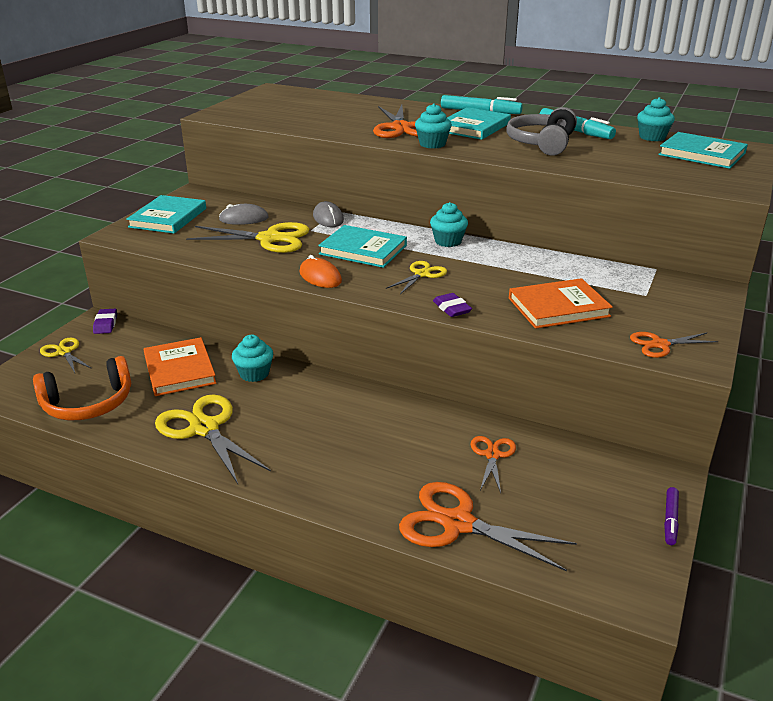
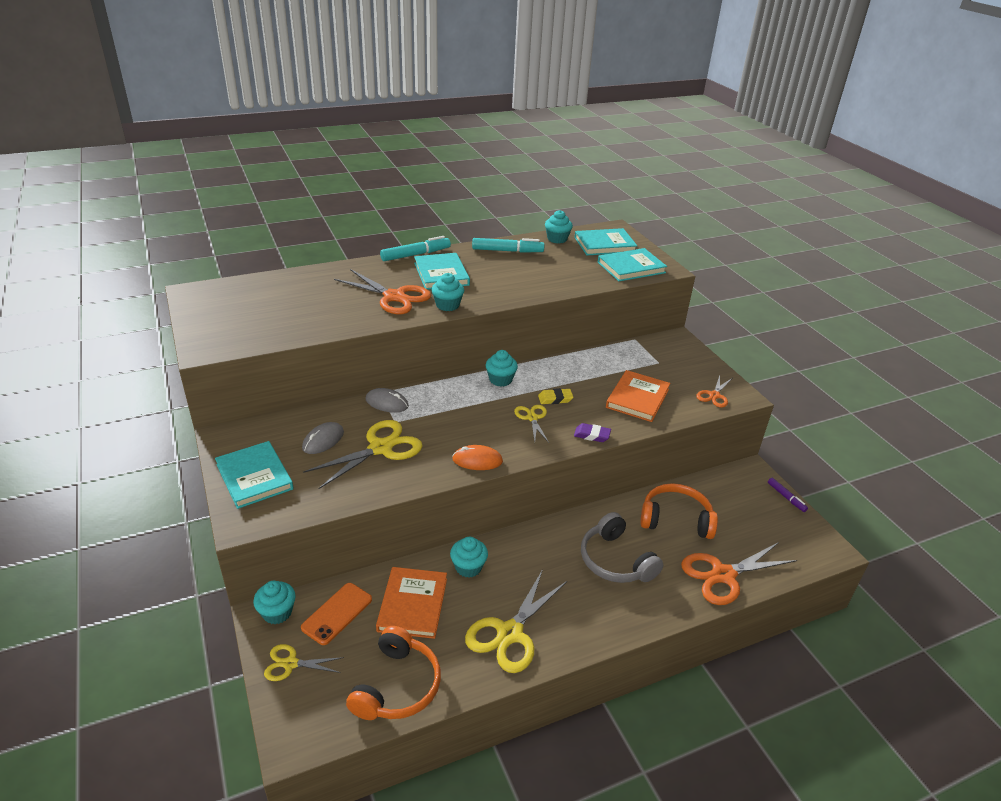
camera: 50 degrees left, 5 degrees up
(105, 324) = (277, 612): purple eraser -> turquoise cupcake
(132, 345) = (337, 613): none -> orange phone
(180, 370) = (413, 604): orange book -> orange book turned 75 degrees clockwise
(204, 428) = (510, 633): yellow scissors -> yellow scissors turned 60 degrees counterclockwise
(363, 250) = (462, 419): turquoise book -> turquoise book (631, 267)
(471, 272) = (555, 399): none -> yellow eraser
(492, 455) = (676, 519): orange scissors -> orange headphones
(542, 143) = (510, 273): grey headphones -> grey headphones (615, 560)

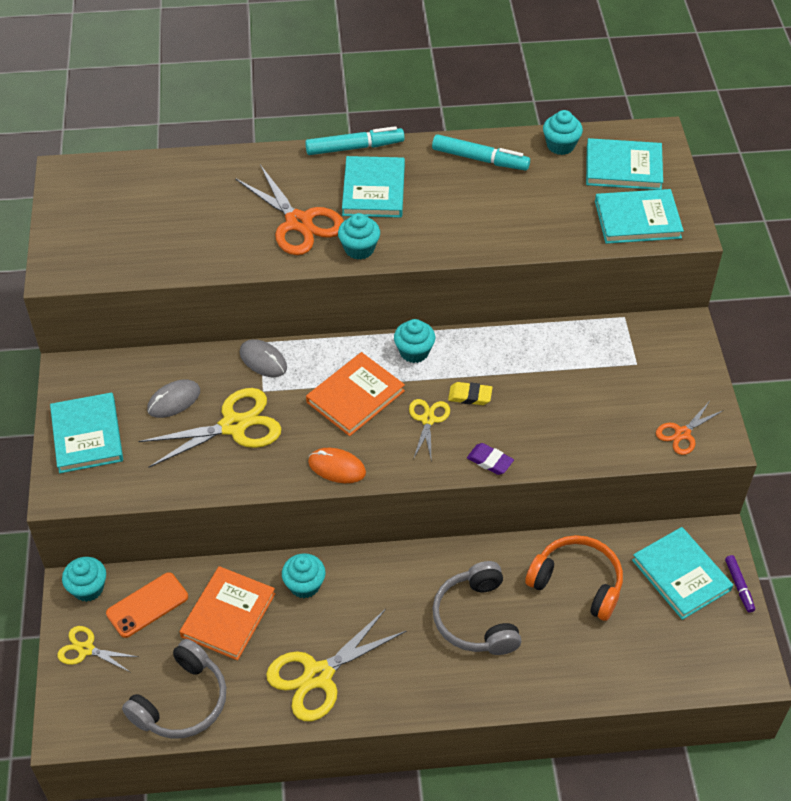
camera: 20 degrees right, 15 degrees up
(397, 686) = (181, 701): orange headphones -> grey headphones
(637, 398) = (576, 417): orange book -> orange book (355, 396)
(723, 575) = (596, 669): orange scissors -> none
(744, 499) = (681, 575): none -> turquoise book

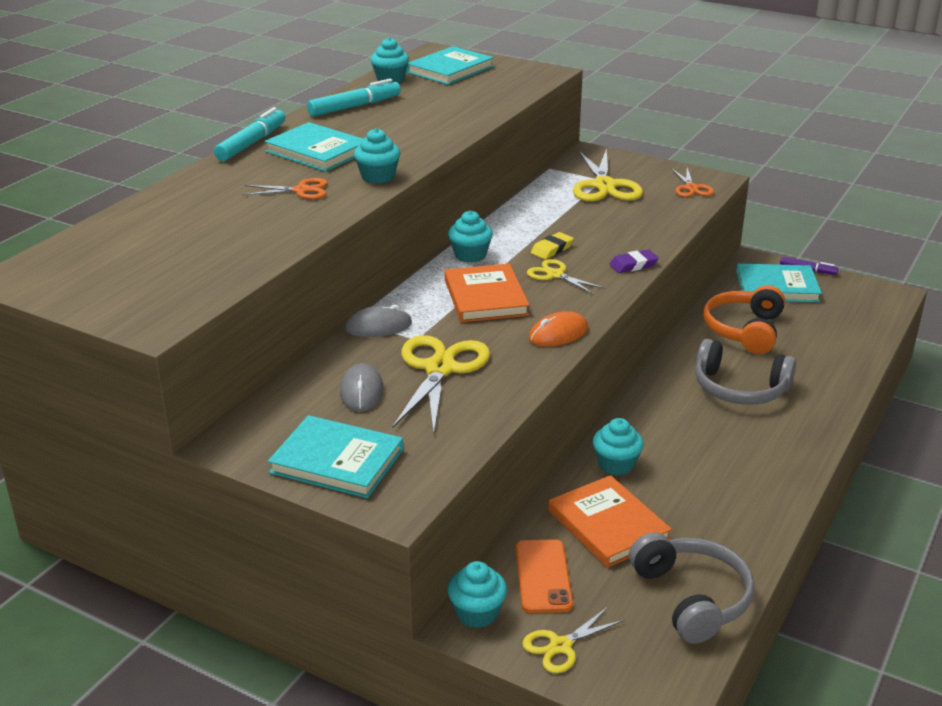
camera: 55 degrees left, 20 degrees down
(298, 222) = (301, 190): orange scissors -> orange scissors, size x0.55
(318, 675) = (731, 496): yellow scissors -> yellow scissors (604, 186)
(577, 583) = (744, 330): orange headphones -> orange headphones turned 45 degrees counterclockwise
(637, 220) = (511, 81): turquoise book -> none

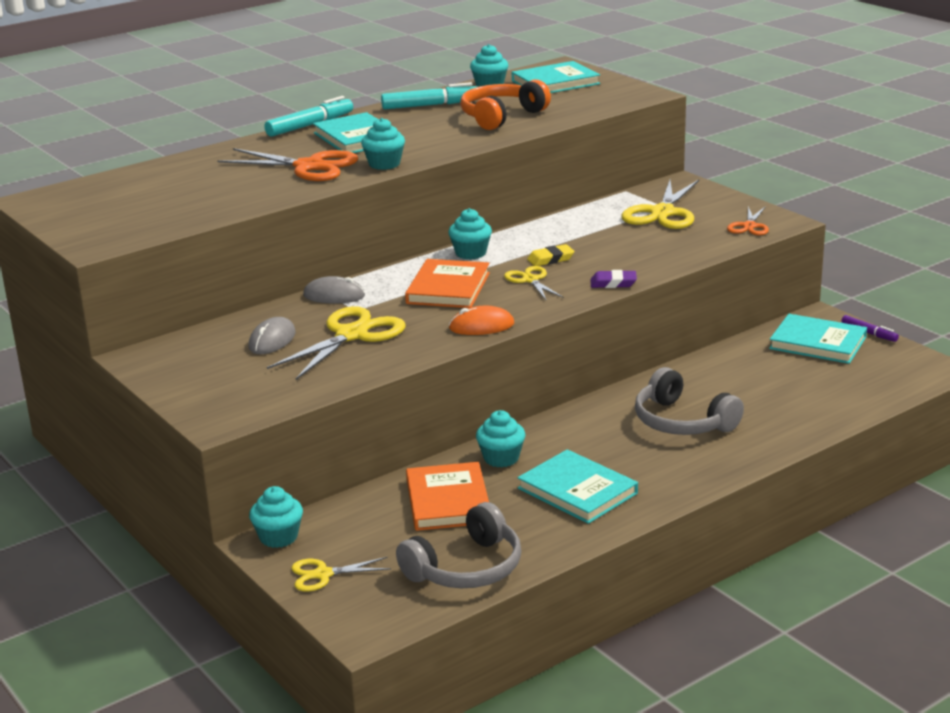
camera: 25 degrees right, 5 degrees down
(301, 190) = (309, 167): orange scissors -> orange scissors, size x1.80
(337, 461) = (204, 384): turquoise book -> turquoise book (577, 491)
(543, 576) = (356, 525): orange phone -> none
(692, 598) = (466, 568): grey headphones -> grey headphones turned 45 degrees clockwise
(744, 330) = (741, 375): orange headphones -> orange headphones (501, 117)

